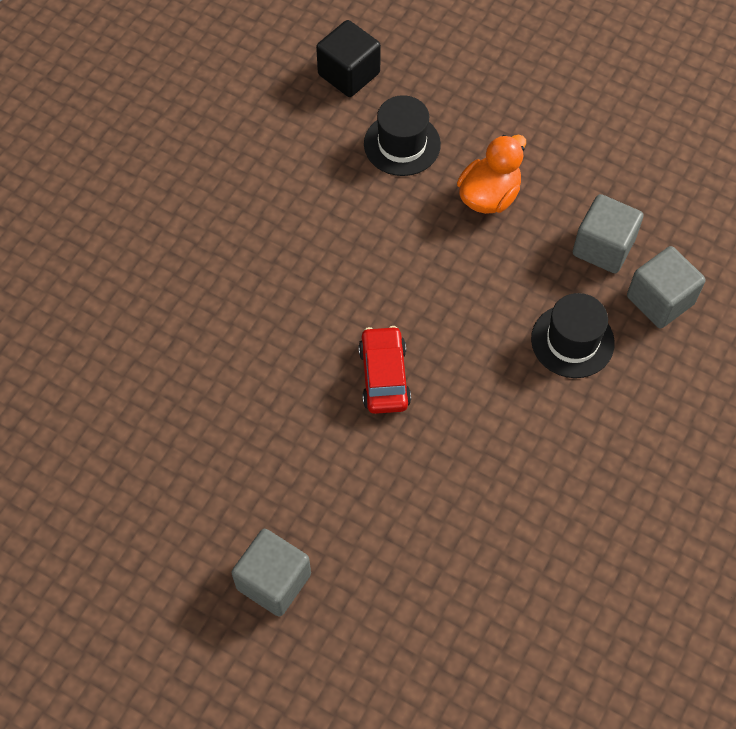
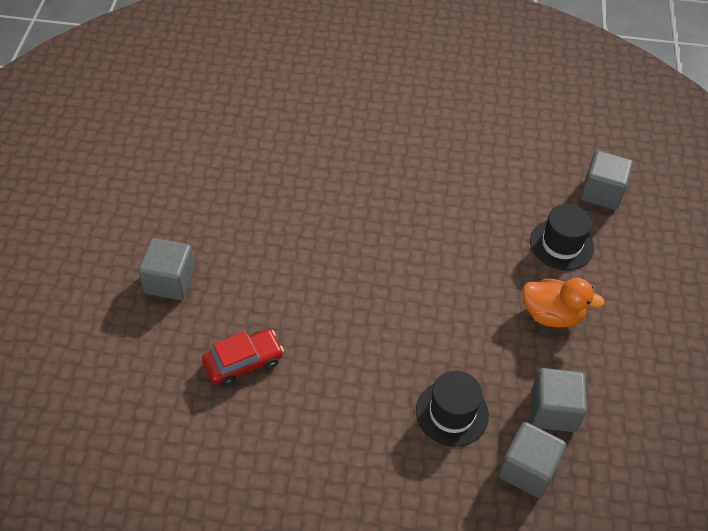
camera: 65 degrees right, 10 degrees down
(349, 74) = (601, 193): black cube -> grey cube
(384, 376) = (356, 295): red car -> red car (243, 363)

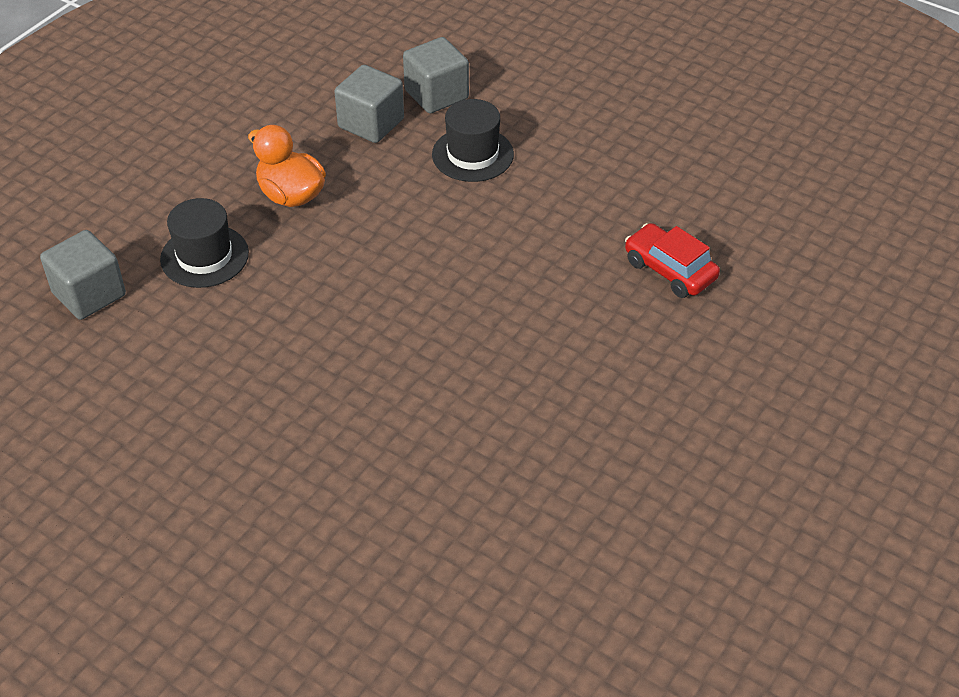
camera: 150 degrees left, 5 degrees down
(169, 281) = (726, 390): grey cube -> none
(243, 363) = (670, 270): red car -> red car turned 45 degrees clockwise

